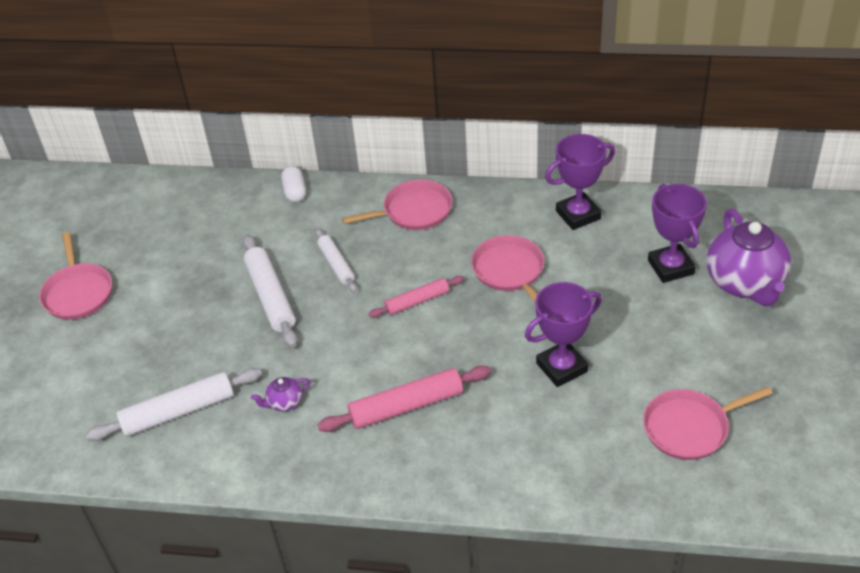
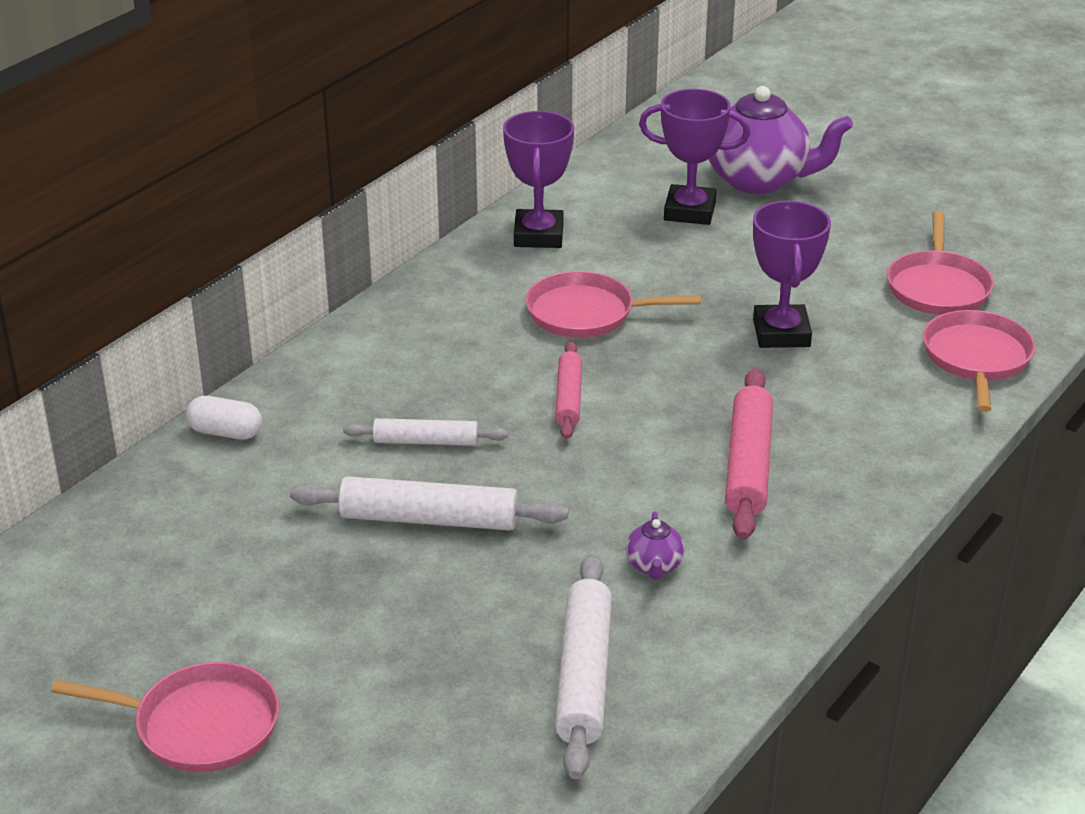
camera: 65 degrees left, 10 degrees down
(414, 211) = (391, 346): pink pan -> pink pan (976, 358)

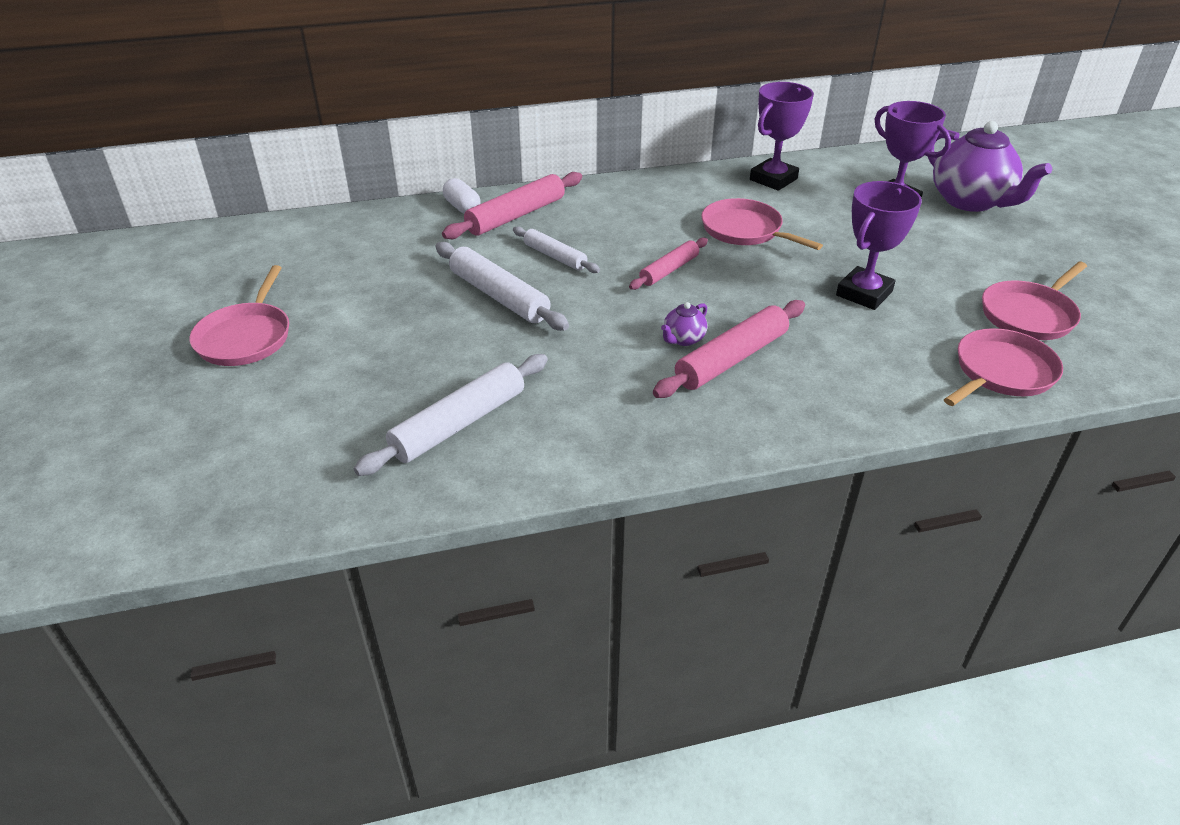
camera: 40 degrees right, 5 degrees up
(200, 725) = (246, 337): pink pan -> pink pan turned 45 degrees clockwise
(309, 412) = (516, 216): none -> pink rolling pin
(654, 566) = (587, 386): purple teapot -> purple teapot (683, 339)

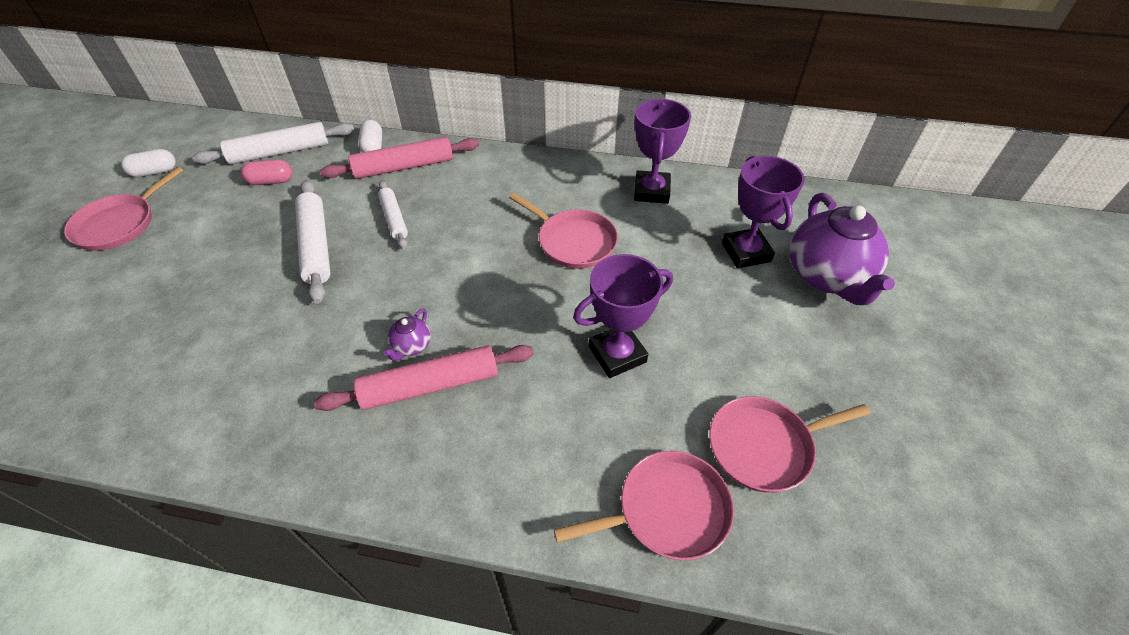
camera: 25 degrees right, 10 degrees up
(229, 285) = (155, 172): none -> white capsule
(383, 260) = (271, 181): none -> pink capsule
(459, 424) = (168, 367): white rolling pin -> white rolling pin (280, 152)
(669, 270) = (469, 265): pink rolling pin -> none
(683, 339) = (411, 346): purple teapot -> purple teapot turned 45 degrees counterclockwise
(744, 230) = (574, 242): pink pan -> pink pan turned 150 degrees clockwise
(773, 179) = (651, 191): purple trophy -> purple trophy turned 60 degrees counterclockwise

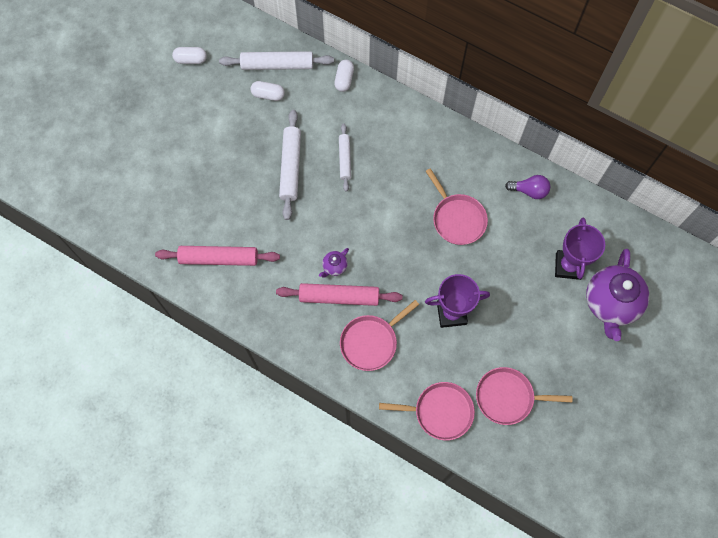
camera: 20 degrees right, 20 degrees up
(119, 224) = (168, 106): pink pan -> pink pan (371, 342)
(271, 181) = (268, 95): pink capsule -> white capsule
(404, 167) = (362, 109): pink rolling pin -> pink rolling pin (219, 258)
(651, 191) = (529, 191): purple trophy -> purple light bulb

